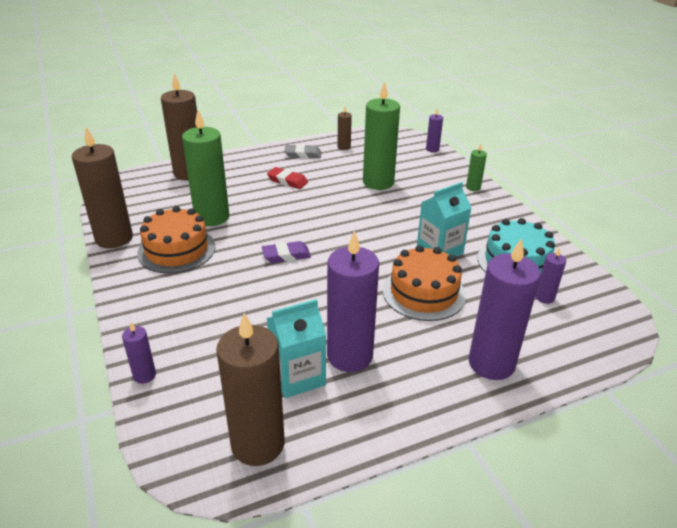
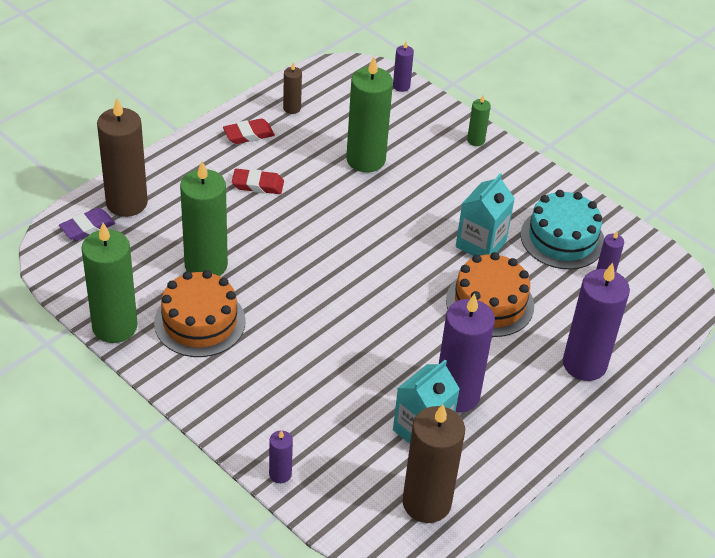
camera: 25 degrees left, 10 degrees up
(114, 238) = (114, 326): brown candle -> green candle
(286, 255) = (325, 295): purple eraser -> purple eraser (87, 227)
(303, 154) = (248, 134): grey eraser -> red eraser

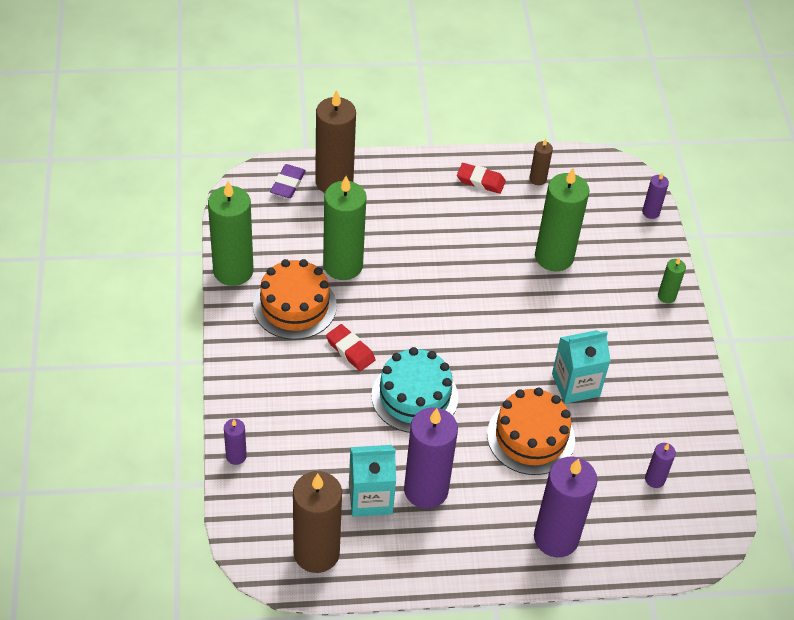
camera: 40 degrees right, 5 degrees up
(87, 227) = (288, 184): purple eraser -> purple eraser turned 75 degrees counterclockwise
(258, 185) = (446, 226): red eraser -> red eraser (350, 350)
(562, 238) = (652, 425): turquoise cake -> turquoise cake (414, 396)

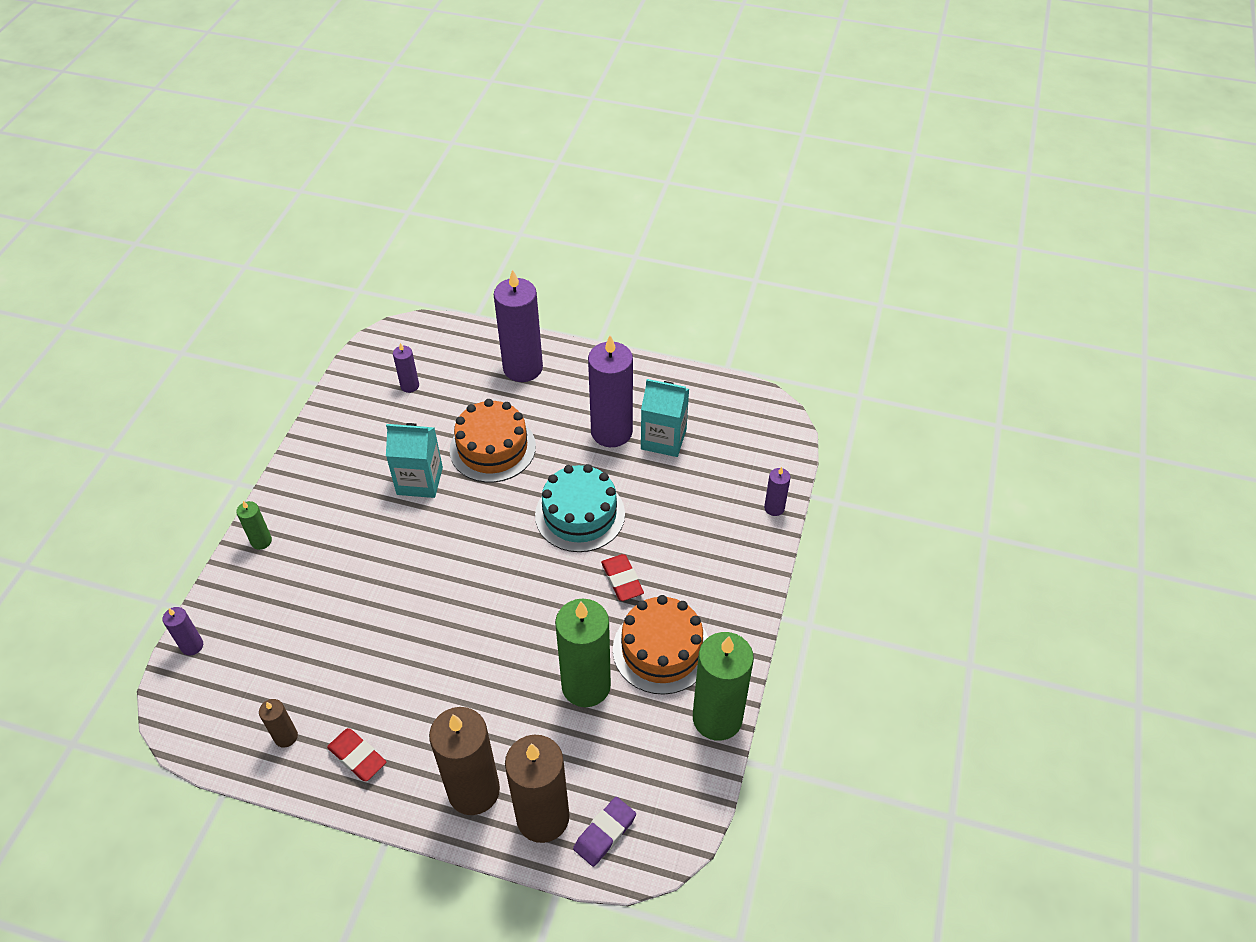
camera: 155 degrees left, 0 degrees up
(316, 553) = (728, 411): brown candle -> brown candle (473, 790)
(554, 257) = (343, 622): green candle -> none

